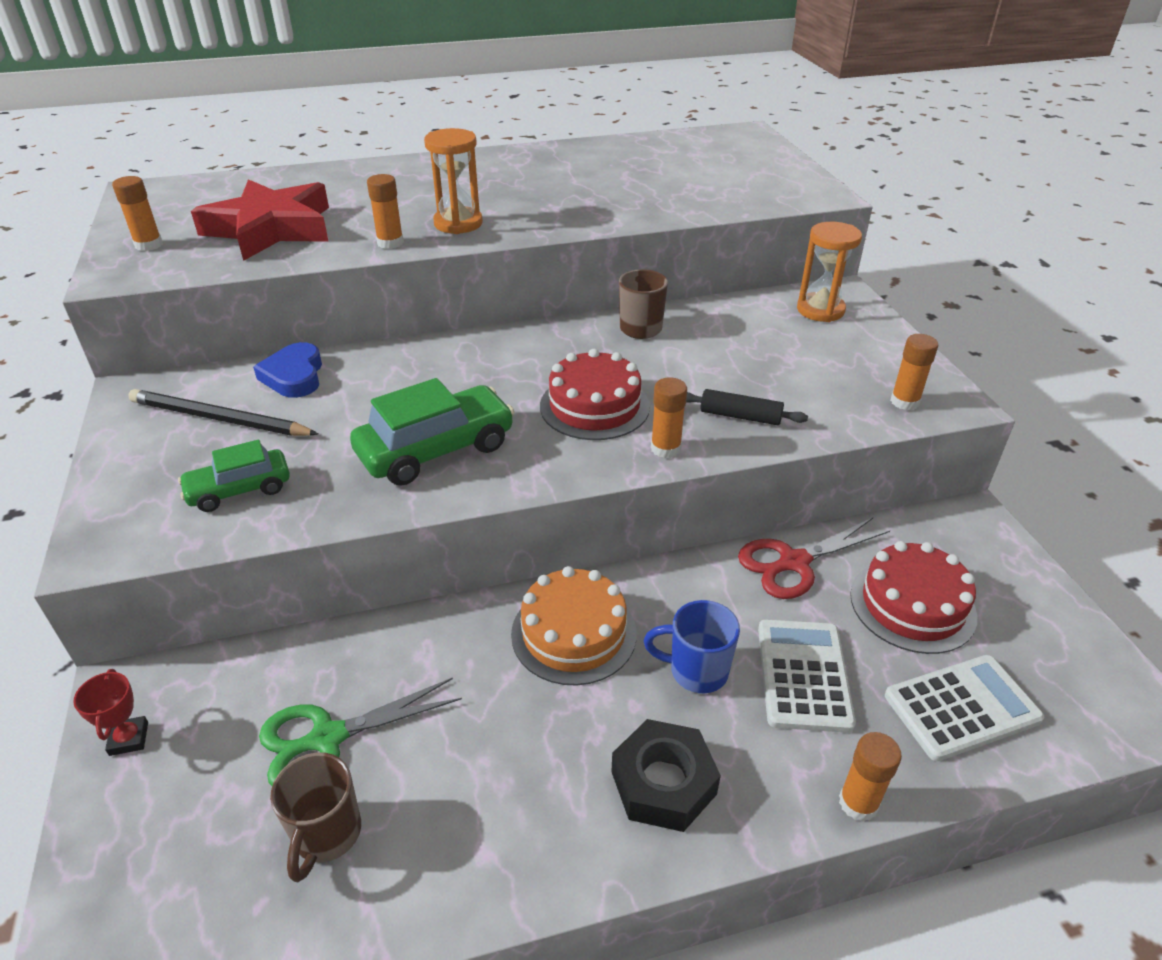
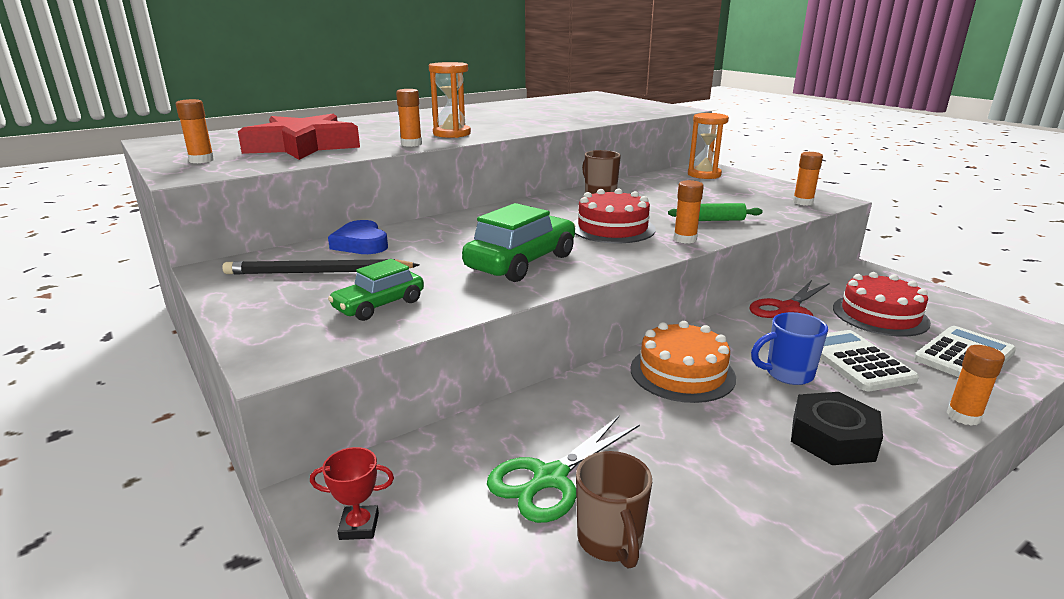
camera: 20 degrees left, 15 degrees down
(129, 739) = (359, 526): red trophy -> red trophy turned 60 degrees counterclockwise
(740, 416) = (714, 220): black rolling pin -> green rolling pin

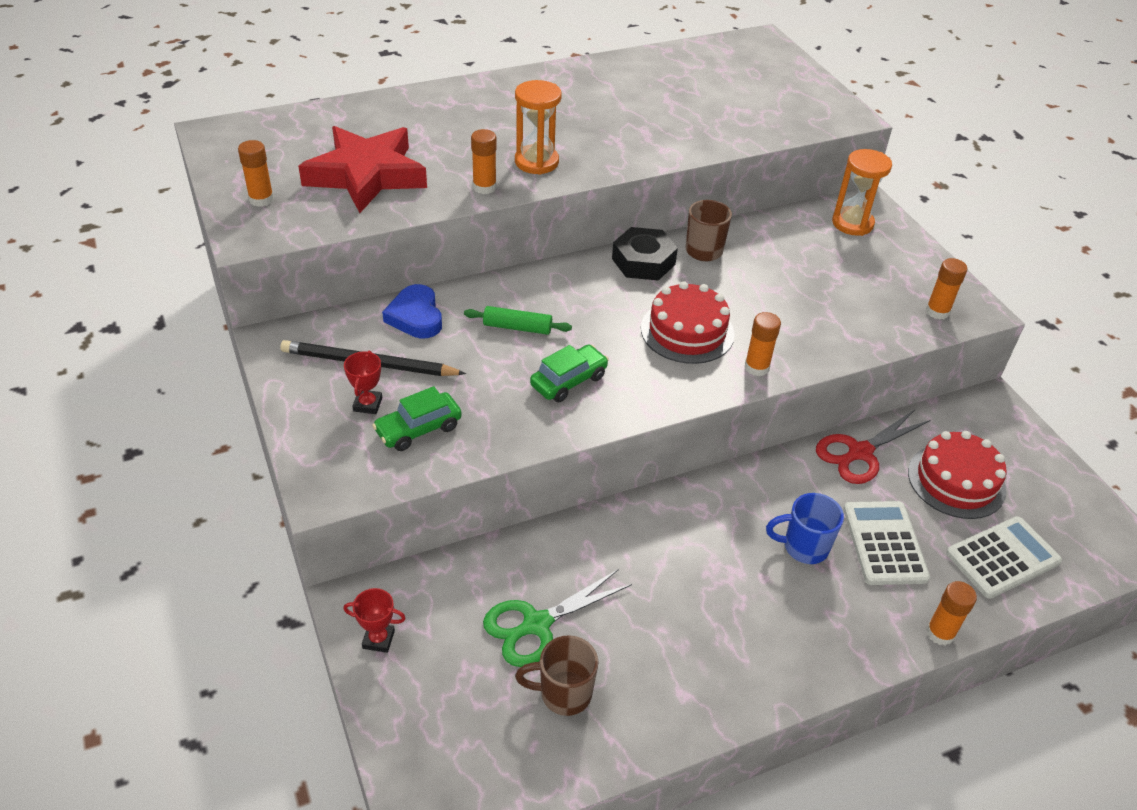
camera: 10 degrees right, 20 degrees up
(320, 296) = (367, 404): none -> red trophy
(521, 262) = (568, 381): green car -> green car, size x0.62
(610, 541) = (563, 694): brown mug -> brown mug turned 90 degrees clockwise
(682, 373) = (701, 525): orange cake -> none
(714, 220) = (809, 333): green rolling pin -> green rolling pin (517, 327)
(832, 438) = (799, 632): black nut -> black nut (643, 261)

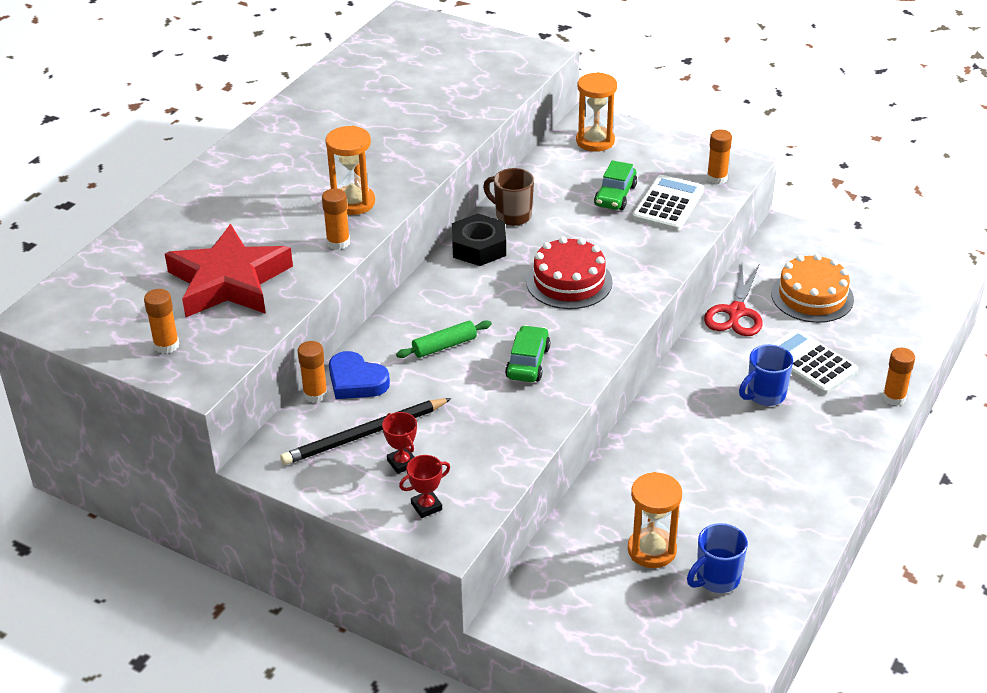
camera: 35 degrees left, 5 degrees down
(378, 639) = (558, 629): red trophy -> red trophy (426, 506)
(418, 429) = (462, 457): green car -> green car (615, 196)
(537, 624) = (652, 550): green scissors -> orange hourglass
(563, 694) = (716, 579): brown mug -> blue mug
(756, 367) = (643, 281): orange glue stick -> orange glue stick (315, 394)
(956, 481) = (812, 296): red cake -> orange cake
(1002, 558) = (884, 329): white calculator -> white calculator (668, 204)

